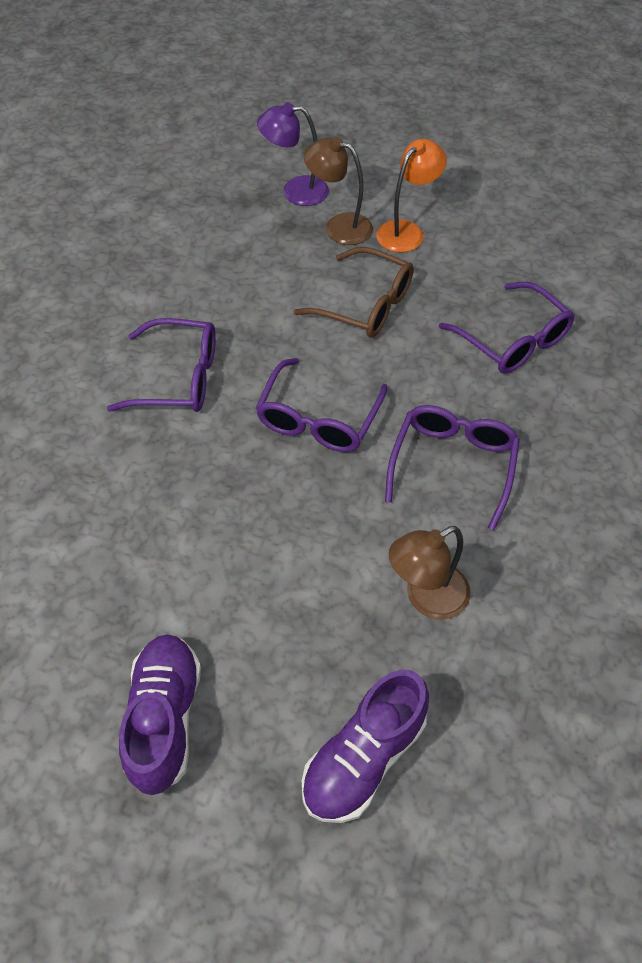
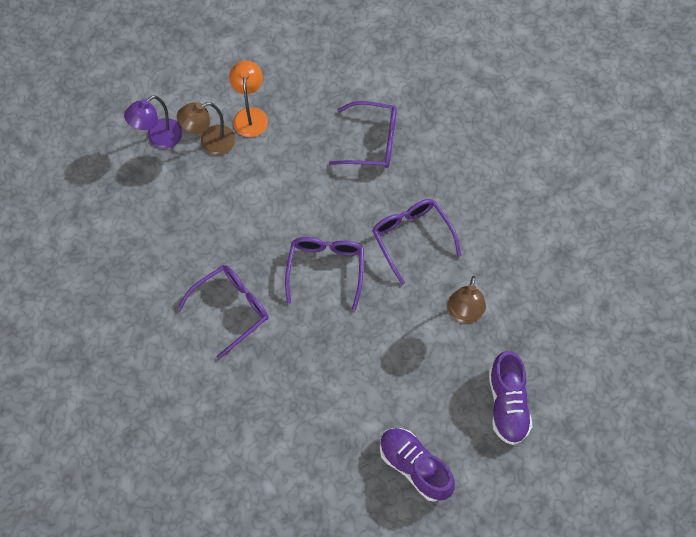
camera: 45 degrees left, 10 degrees up
(318, 419) = (326, 269): purple glasses -> purple glasses turned 150 degrees counterclockwise
(365, 305) = (278, 182): brown glasses -> none

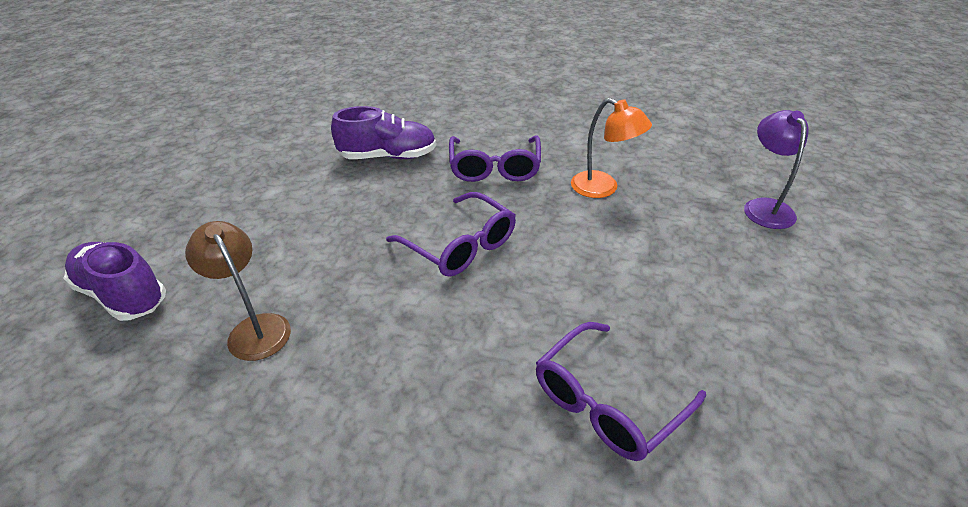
camera: 130 degrees right, 25 degrees down
(210, 143) = (729, 241): brown lamp -> none
(250, 115) = (755, 294): orange lamp -> orange lamp (603, 188)
(411, 238) = (408, 345): purple glasses -> none
(415, 467) = (199, 197): purple shoe -> purple shoe (388, 156)

